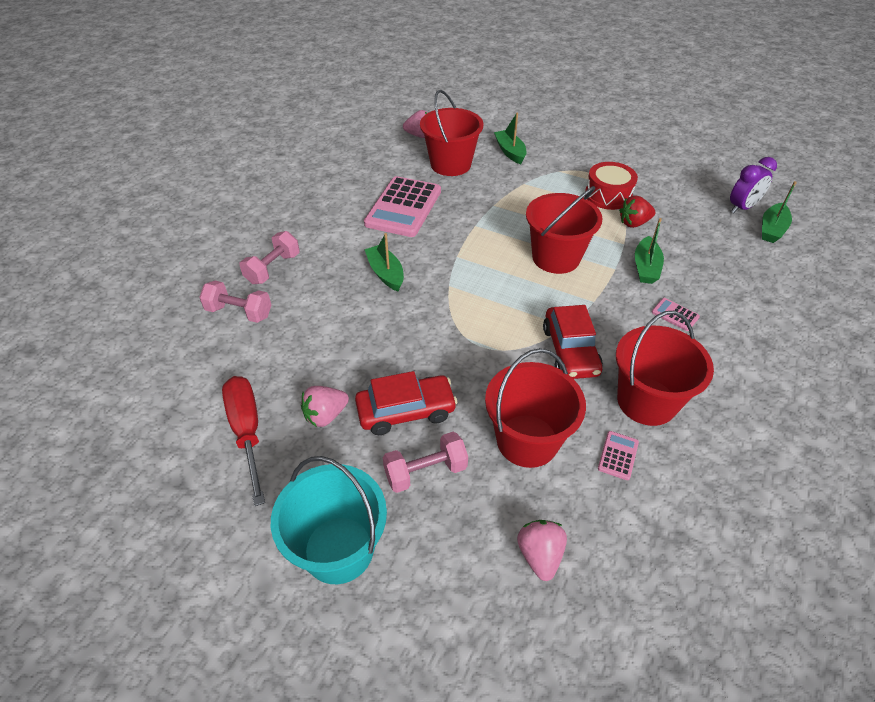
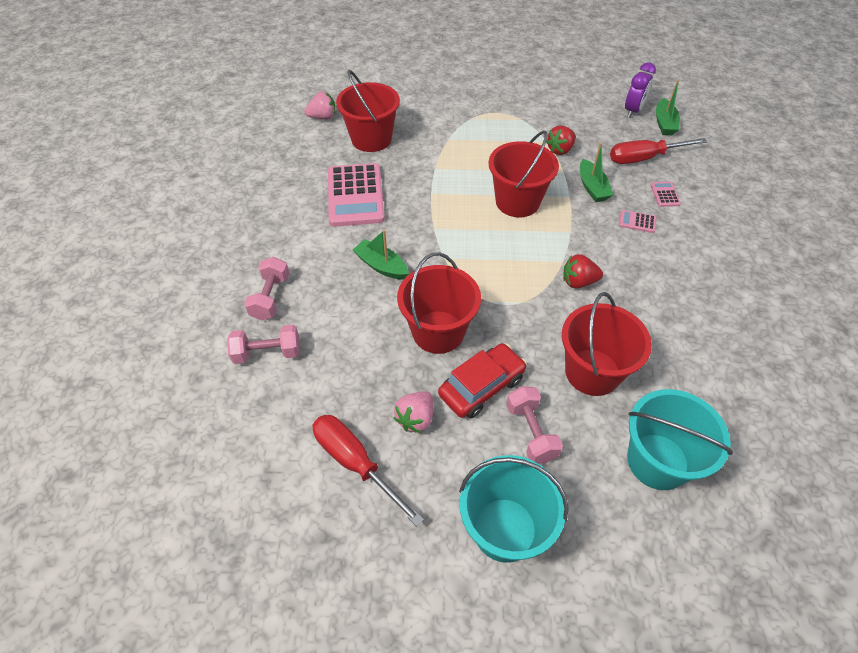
camera: 25 degrees left, 5 degrees up
(425, 471) = (531, 432): pink dumbbell -> pink dumbbell turned 60 degrees counterclockwise
(510, 152) = (417, 111): green boat -> none
(539, 555) = (657, 461): pink strawberry -> turquoise bucket
(570, 351) = (578, 282): red car -> red strawberry
(608, 195) = (525, 130): red drum -> none
(618, 455) = (664, 356): pink calculator -> pink calculator (665, 194)
(646, 401) = (659, 303): red bucket -> red bucket (438, 332)
(724, 256) = (644, 158): none -> red screwdriver

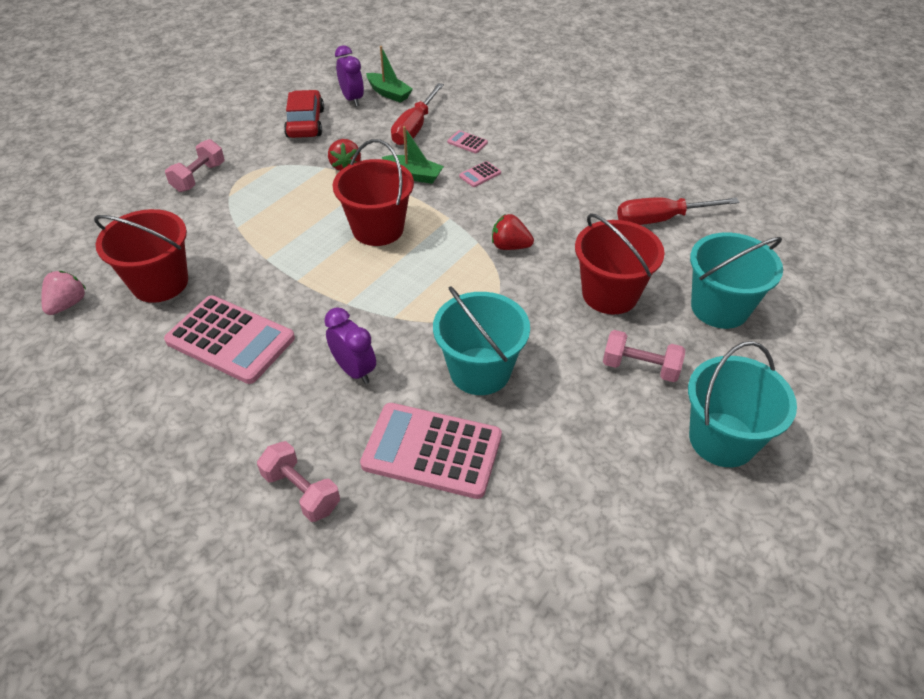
camera: 55 degrees left, 5 degrees down
(267, 353) = (380, 532): pink dumbbell -> pink dumbbell (199, 177)
(348, 344) = (432, 450): none -> pink calculator
(355, 463) = (581, 518): red screwdriver -> red screwdriver (660, 219)
(381, 266) = (354, 370): green boat -> purple clock
(416, 419) = (566, 442): pink strawberry -> none
(438, 332) = (480, 371): red bucket -> turquoise bucket
(481, 386) = (568, 374): red car -> red car (305, 123)
(578, 282) = (510, 246): red strawberry -> red strawberry turned 75 degrees clockwise

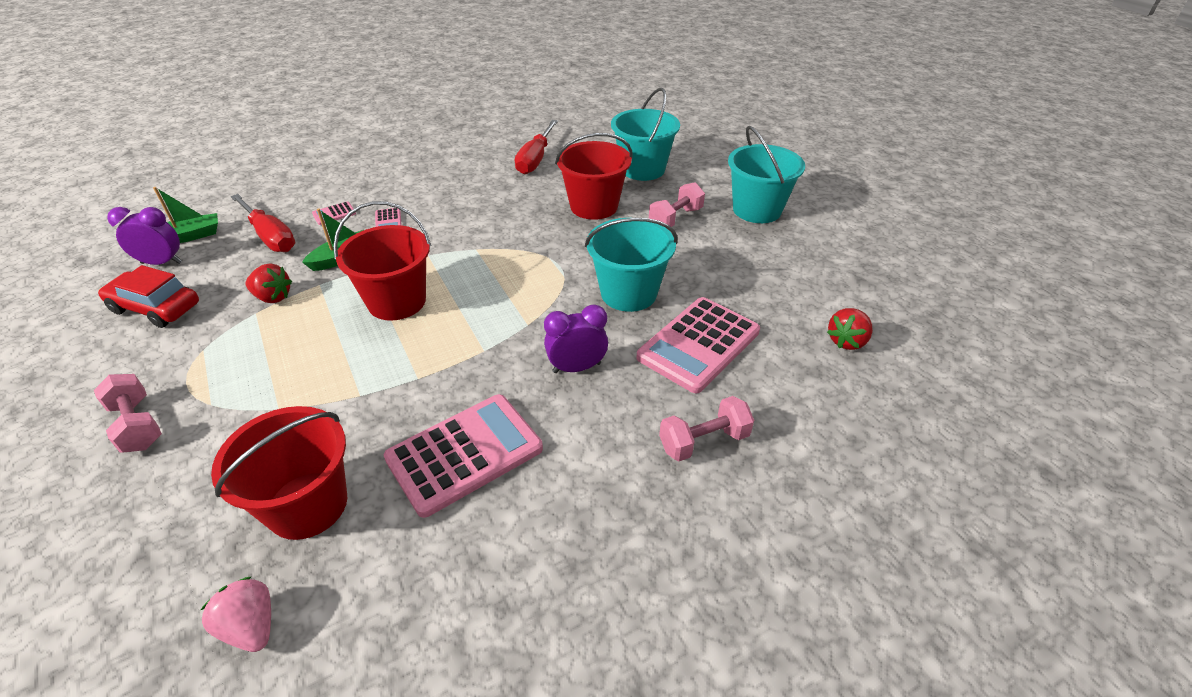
camera: 65 degrees left, 5 degrees down
(510, 246) = (498, 234): red strawberry -> red strawberry (847, 341)

